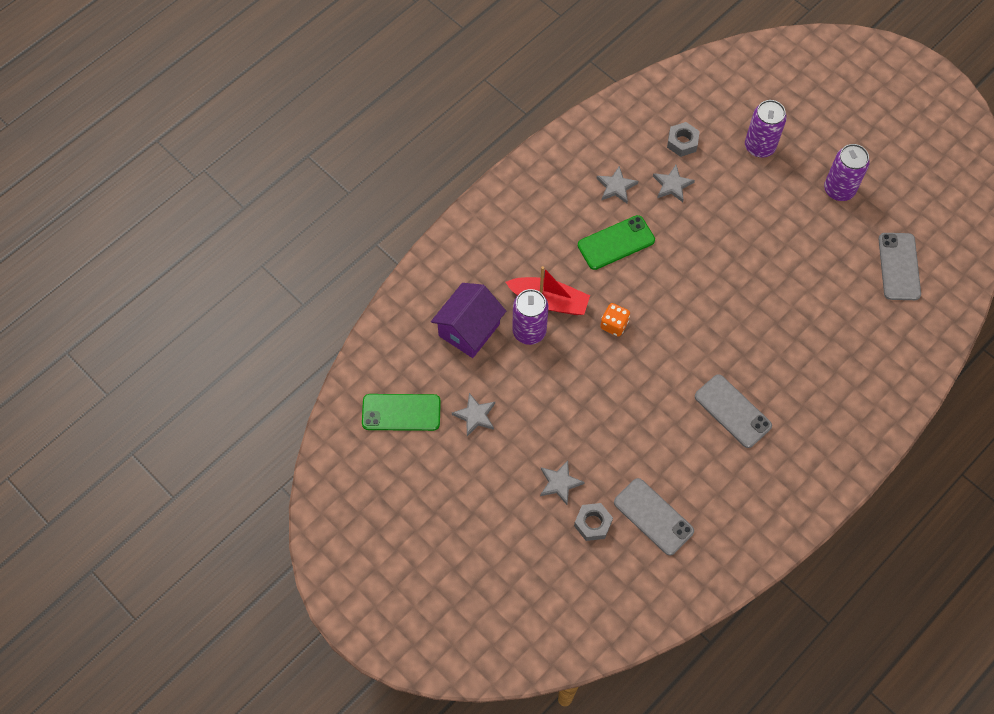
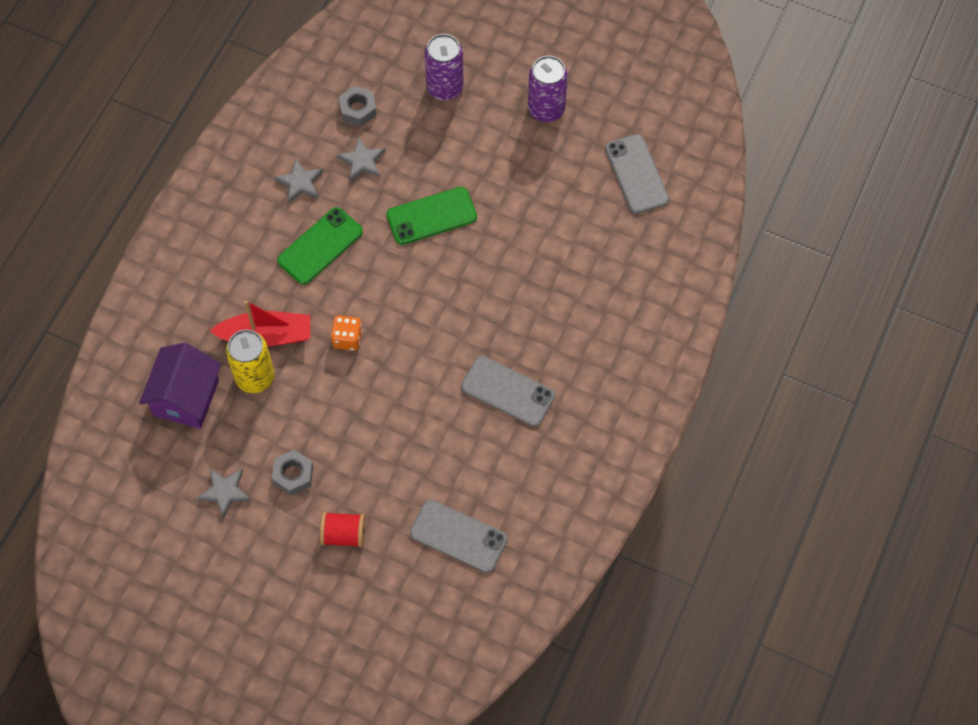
camera: 20 degrees left, 0 degrees up
(401, 412) = (139, 517): green phone -> green phone (431, 216)
(529, 331) = (255, 377): purple can -> yellow can
(560, 483) = (344, 534): grey star -> red spool
(592, 523) = (394, 567): grey nut -> grey nut (293, 475)

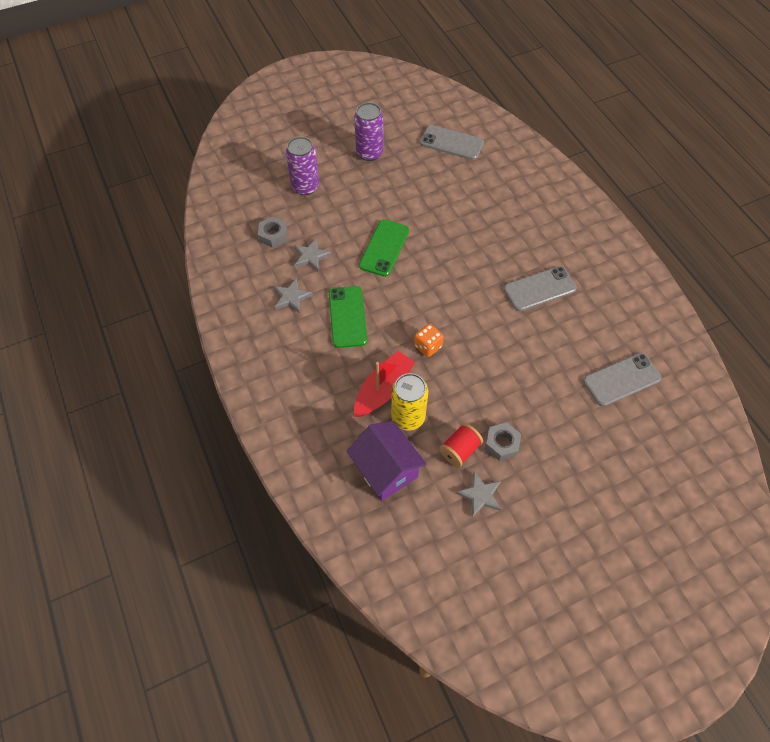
camera: 50 degrees left, 5 degrees down
(344, 534) = (571, 443): red spool -> red spool (460, 450)

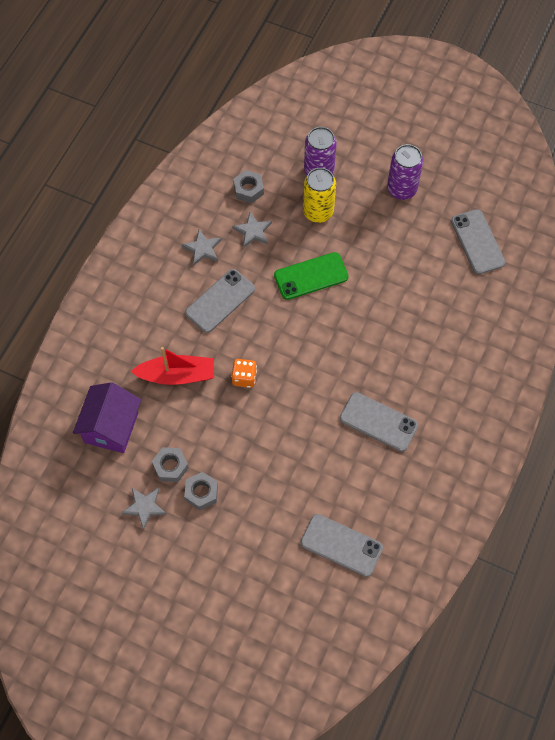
camera: 50 degrees right, 5 degrees up
(347, 317) = (220, 301): green phone -> grey phone
(408, 417) = (168, 410): yellow can -> yellow can (318, 212)
(460, 450) = (170, 466): red spool -> grey nut

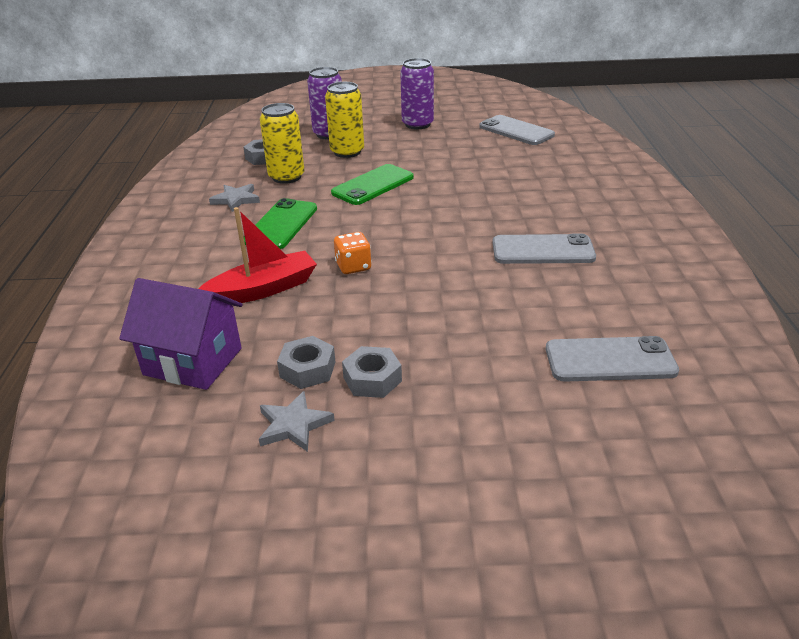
camera: 25 degrees left, 30 degrees down
(111, 427) = (193, 361): purple house -> purple house turned 60 degrees counterclockwise
(220, 301) = (281, 225): grey phone -> green phone
(253, 231) = (286, 177): grey star -> yellow can

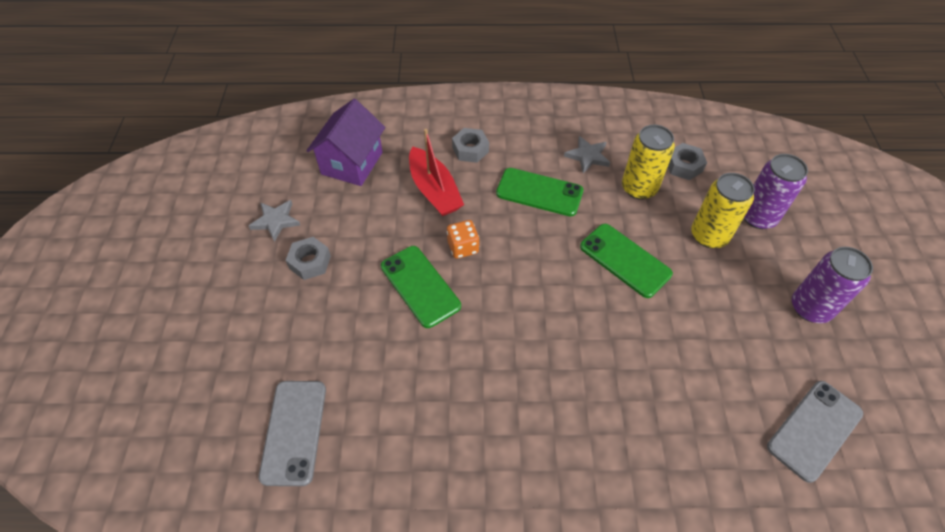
camera: 90 degrees right, 20 degrees up
(307, 369) = (329, 224): grey nut -> grey nut (470, 149)
(407, 291) = (420, 286): none -> green phone
(543, 250) = (480, 408): grey phone -> none

